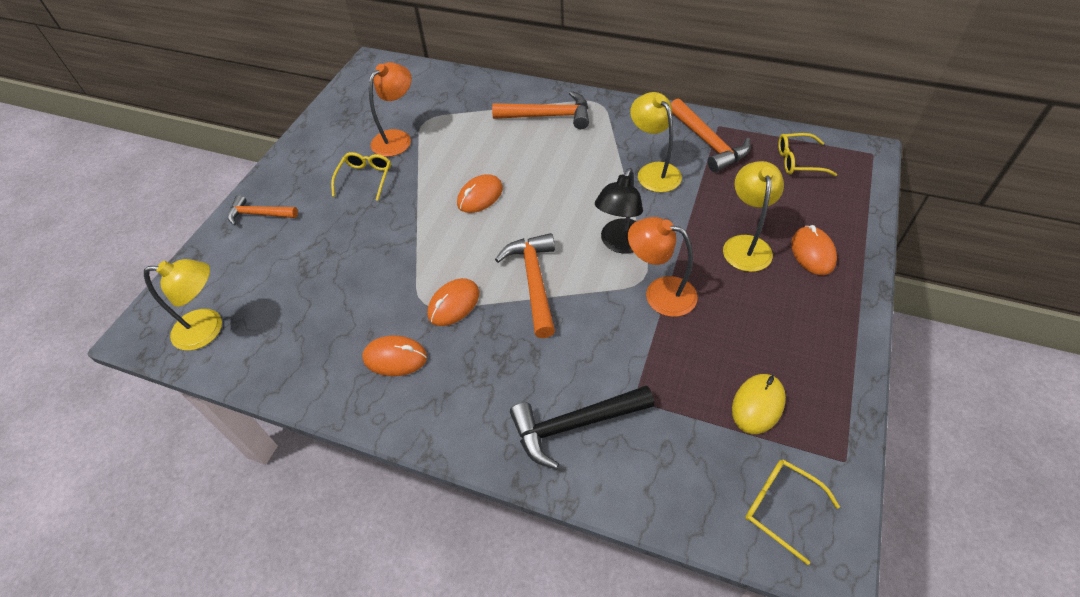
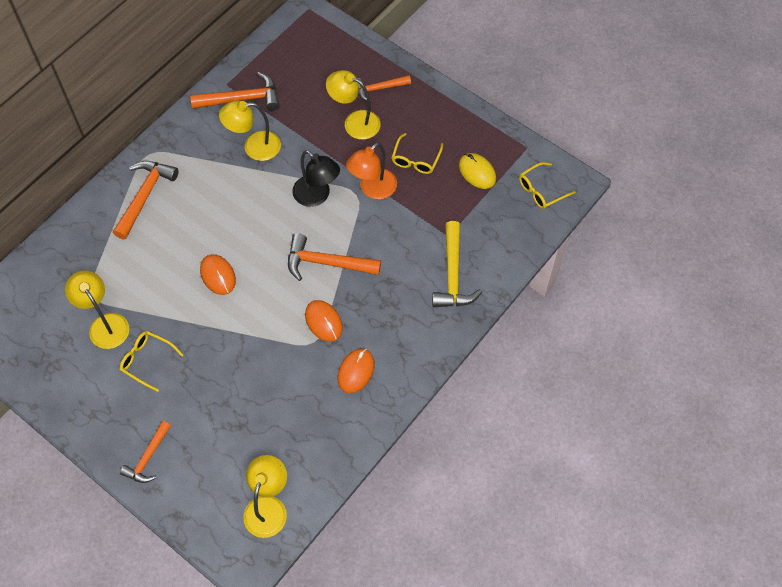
camera: 75 degrees left, 10 degrees up
(397, 138) = (105, 324): orange lamp -> yellow lamp
(575, 425) = (453, 274): black hammer -> yellow hammer
(798, 161) = (292, 54): yellow glasses -> yellow glasses (416, 159)
(812, 252) = (379, 89): orange mouse -> orange hammer

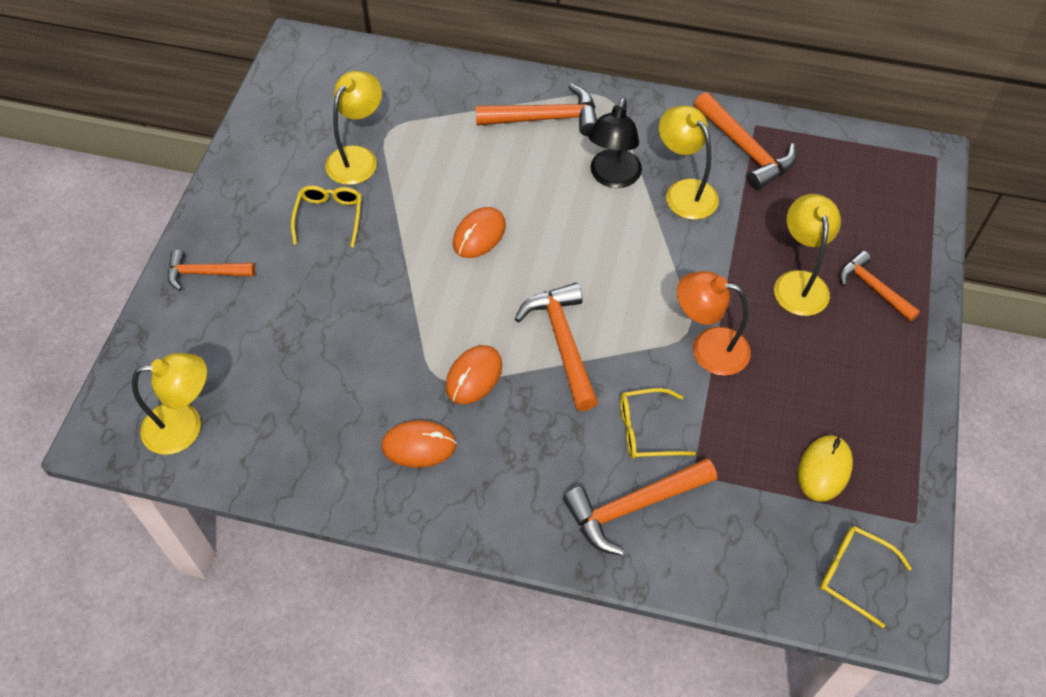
camera: 65 degrees right, 5 degrees down
(317, 196) = (656, 289): black lamp -> black lamp (612, 177)
(416, 159) = (791, 381): yellow glasses -> yellow glasses (646, 430)
(453, 274) = (633, 507): yellow hammer -> orange hammer

